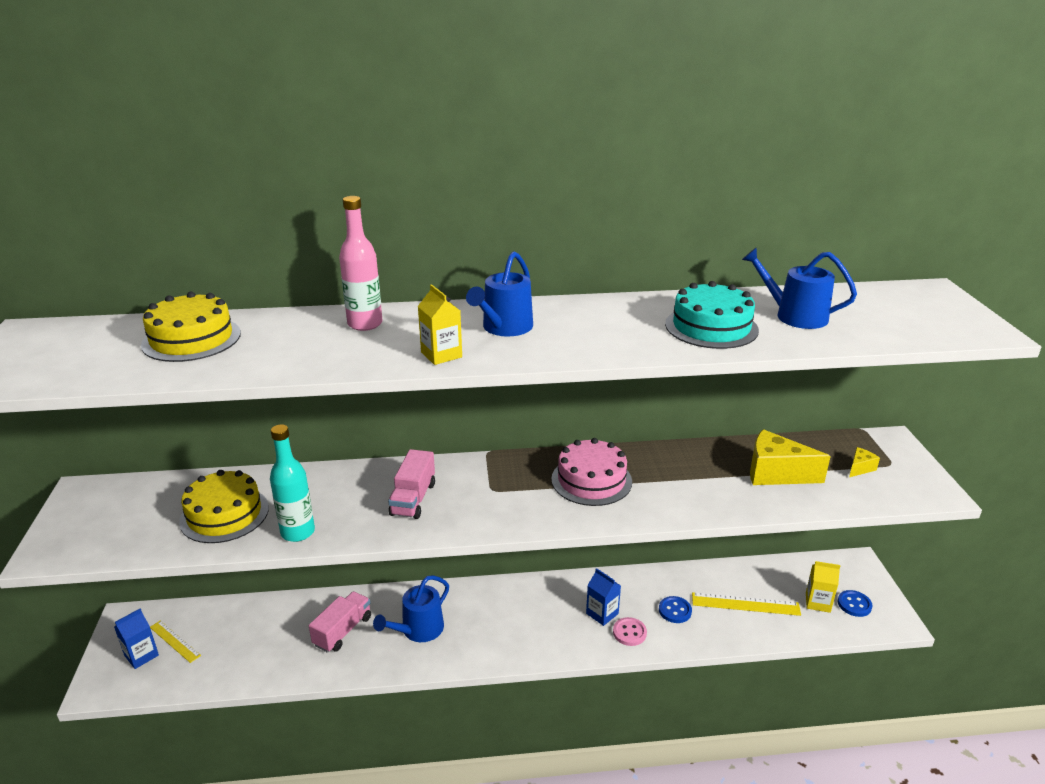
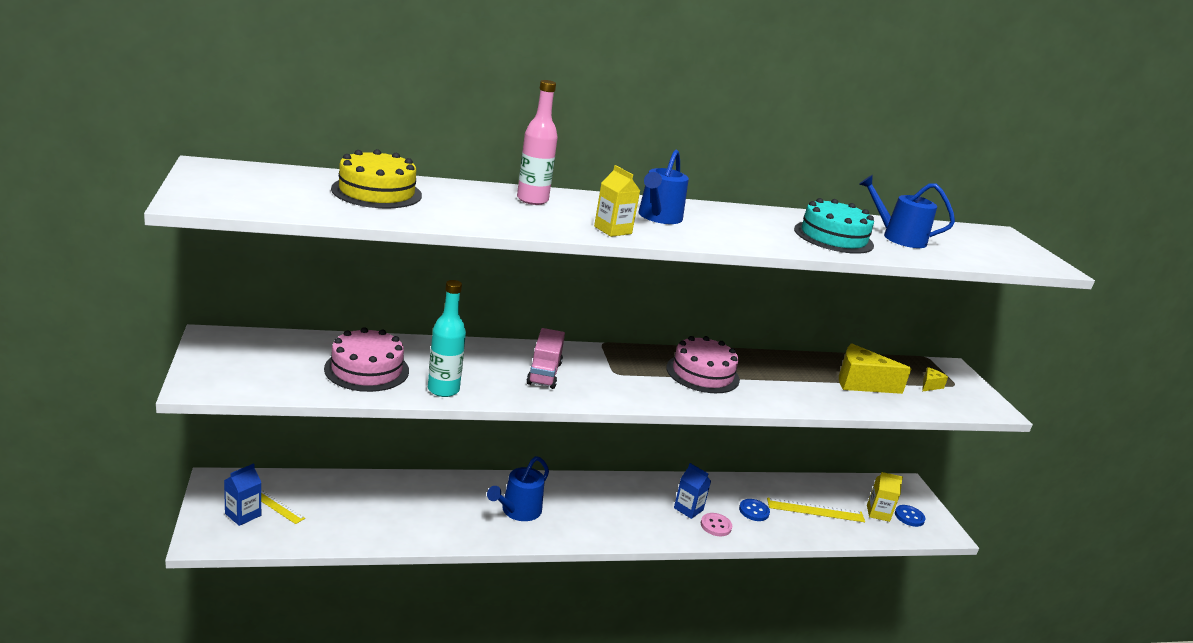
camera: 10 degrees left, 5 degrees down
(224, 514) = (367, 369): yellow cake -> pink cake
(343, 631) = (444, 507): pink truck -> none

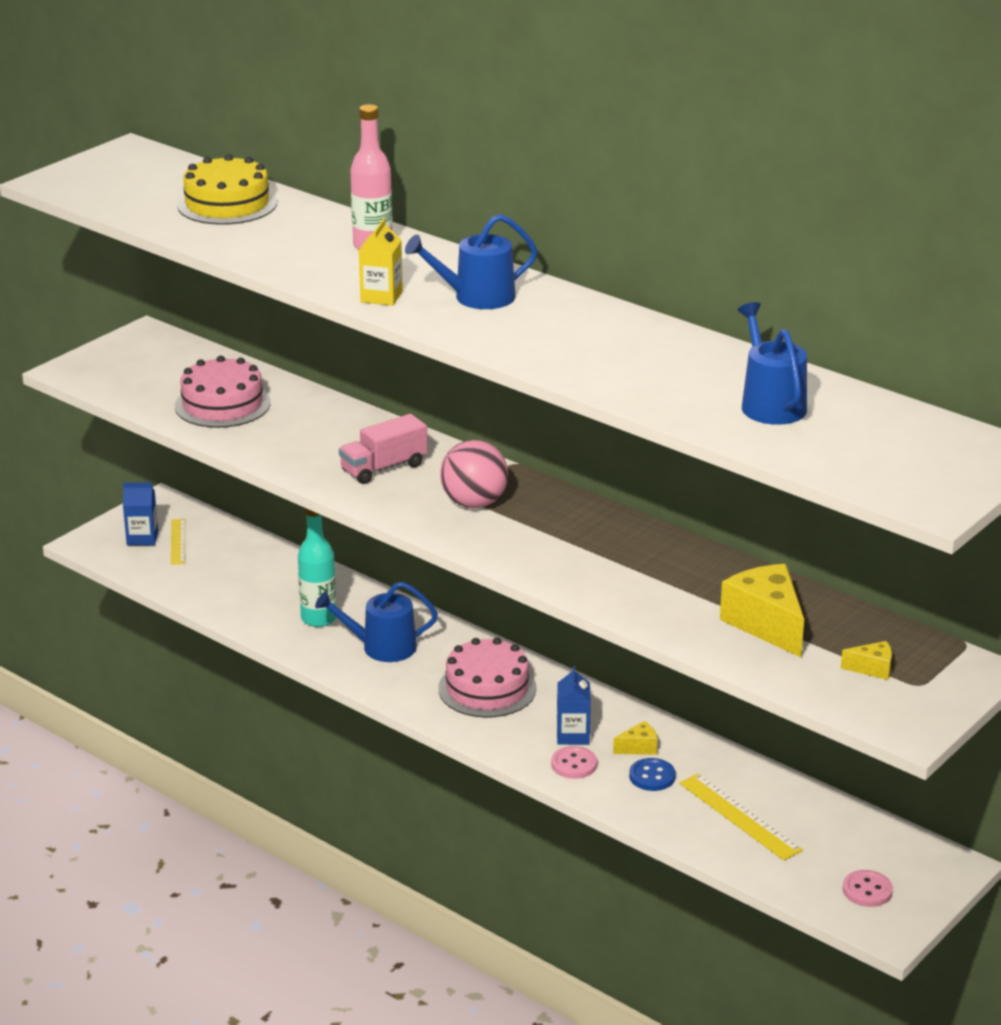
camera: 55 degrees right, 5 degrees up
(443, 390) = (256, 445): turquoise bottle -> turquoise bottle (318, 618)
(629, 375) = (474, 503): none -> pink ball
(702, 373) = (567, 534): pink cake -> pink cake (487, 688)
(724, 498) = (639, 748): none -> yellow cheese
(833, 237) = (661, 376): turquoise cake -> none
(878, 513) = (826, 863): yellow carton -> none
(909, 517) = (867, 890): blue button -> pink button

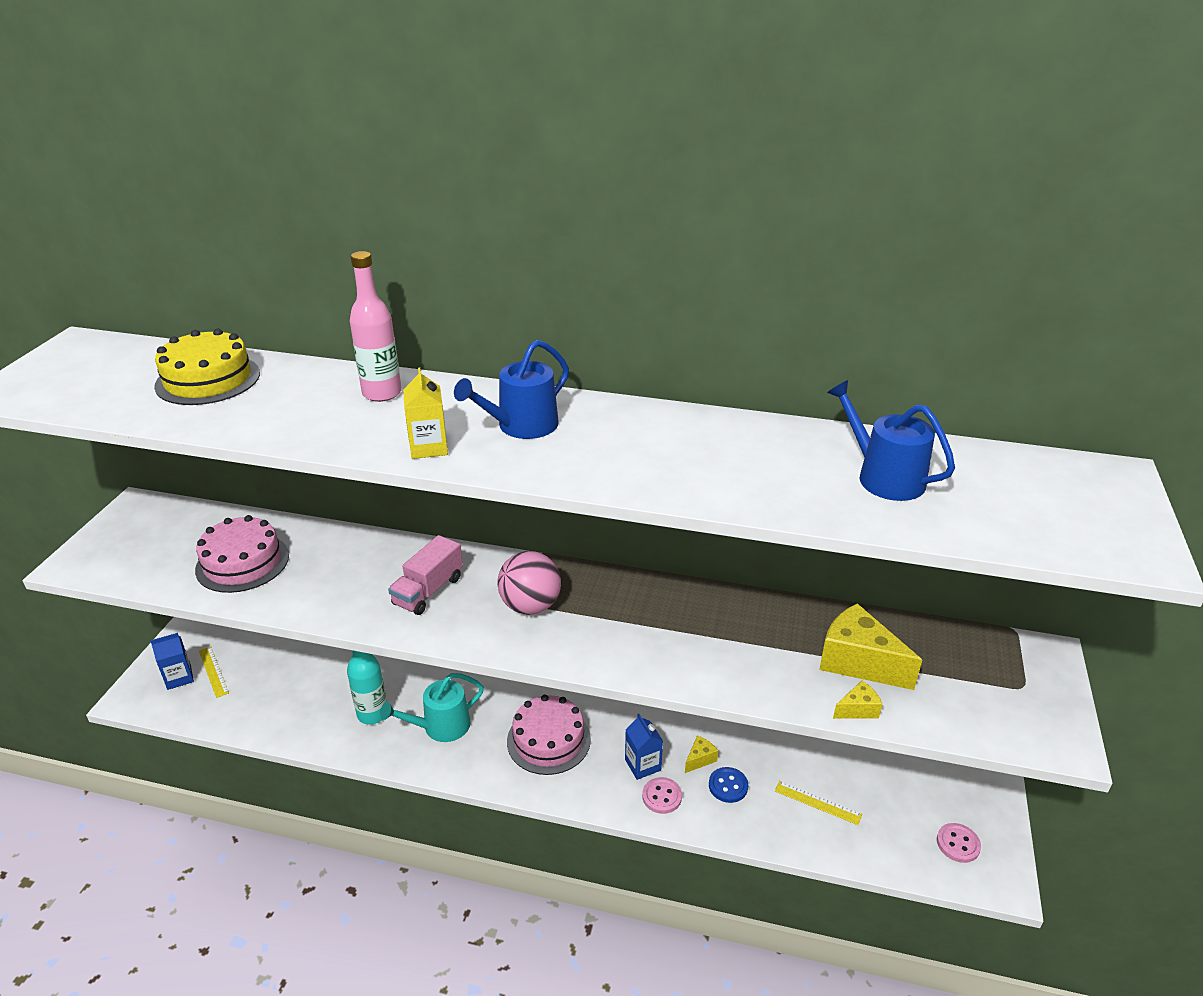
camera: 25 degrees left, 5 degrees up
(382, 647) = (441, 726): blue watering can -> turquoise watering can
(740, 816) = (817, 802): yellow ruler -> yellow ruler, size x0.66
(872, 669) = (975, 682): yellow cheese -> yellow cheese (858, 709)

